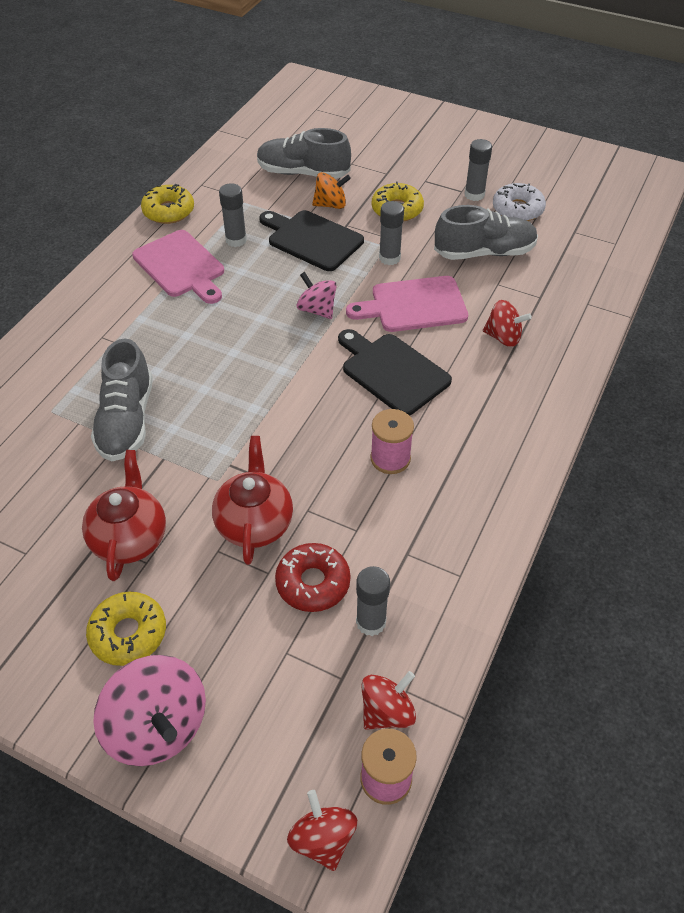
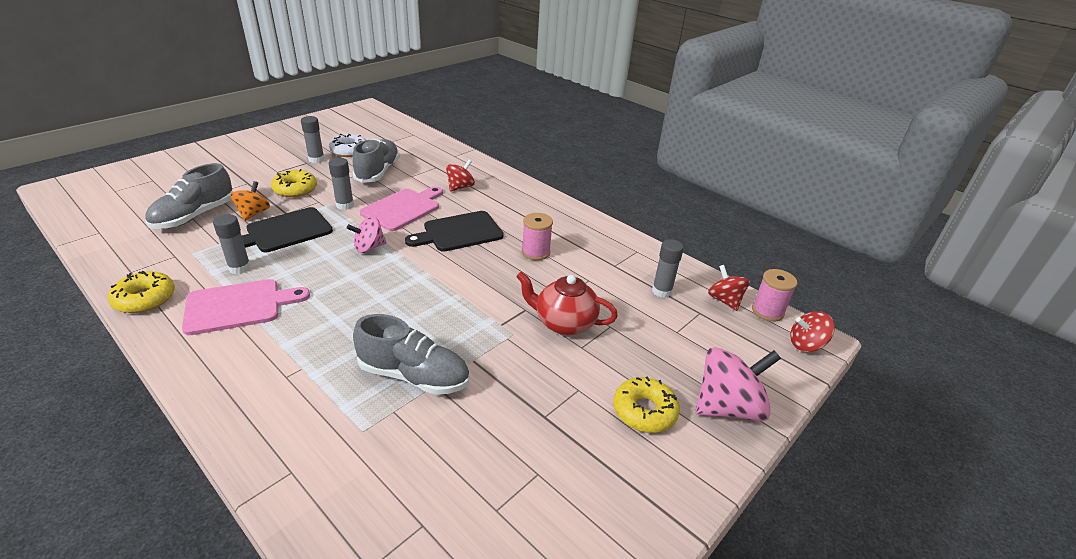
camera: 75 degrees left, 15 degrees down
(130, 538) = (550, 395): red teapot -> none
(313, 583) = (625, 307): red donut -> none
(414, 305) = (403, 208): pink cutting board -> pink cutting board turned 150 degrees counterclockwise

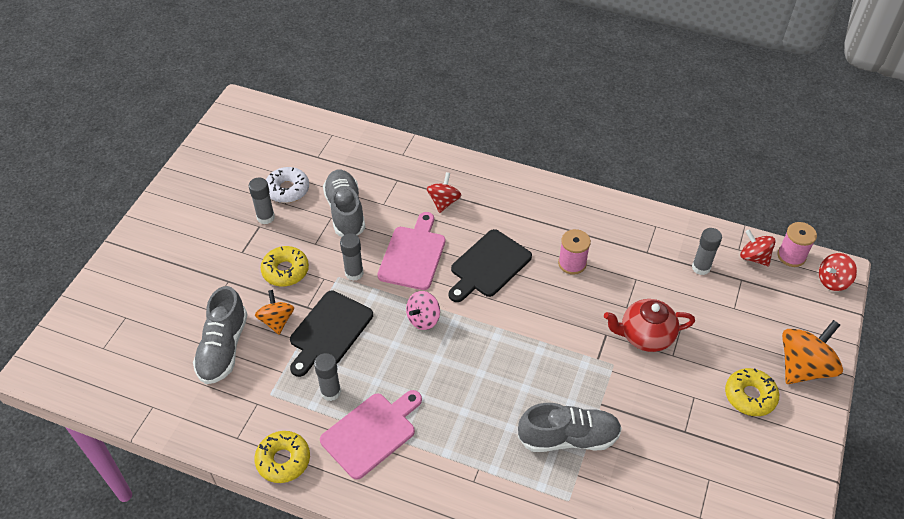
camera: 20 degrees left, 15 degrees up
(727, 407) = (803, 367): pink spinning top -> orange spinning top

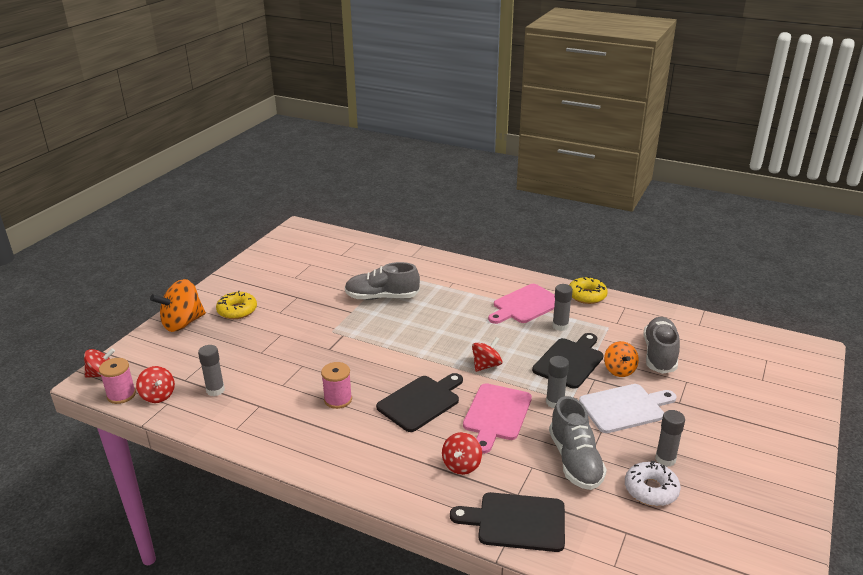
camera: 175 degrees left, 20 degrees down
(285, 271) = (624, 408): yellow donut -> white cutting board
(399, 159) = (516, 522): none -> black cutting board
(423, 319) = (486, 365): pink spinning top -> red spinning top
(645, 336) = (296, 346): red teapot -> none

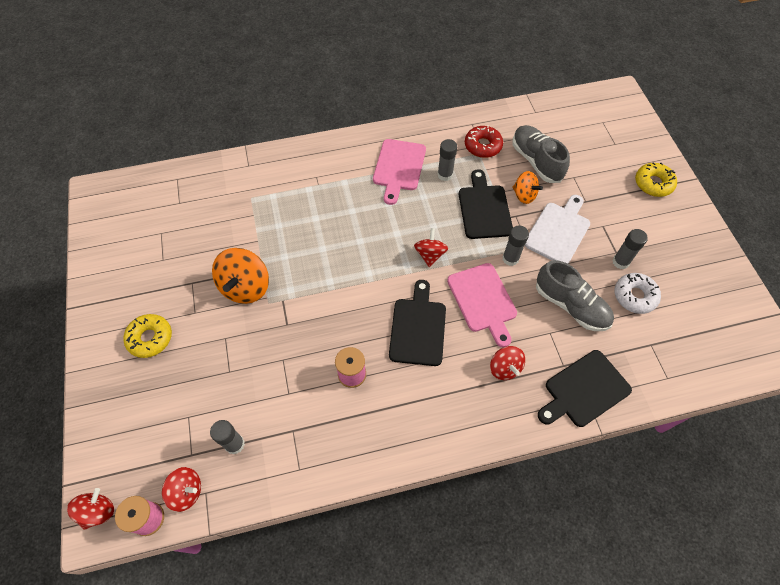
camera: 40 degrees left, 30 degrees up
(182, 323) = (110, 391): orange spinning top -> orange spinning top (245, 287)
(382, 297) = (272, 233): grey shoe -> none
(586, 295) = (434, 128): yellow donut -> yellow donut (653, 183)
(618, 324) = (482, 146): none -> red donut

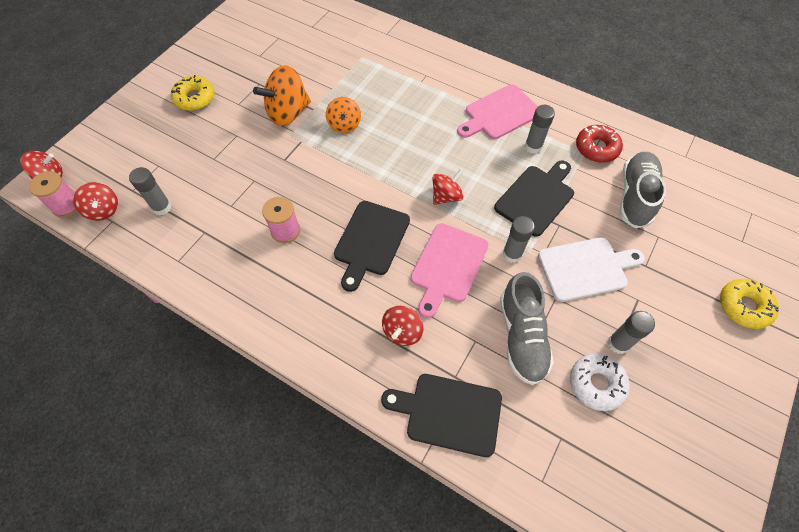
camera: 45 degrees right, 0 degrees up
(418, 328) = (371, 241): black cutting board -> black cutting board turned 150 degrees clockwise
(524, 195) = (588, 215): orange spinning top -> orange spinning top (344, 125)

